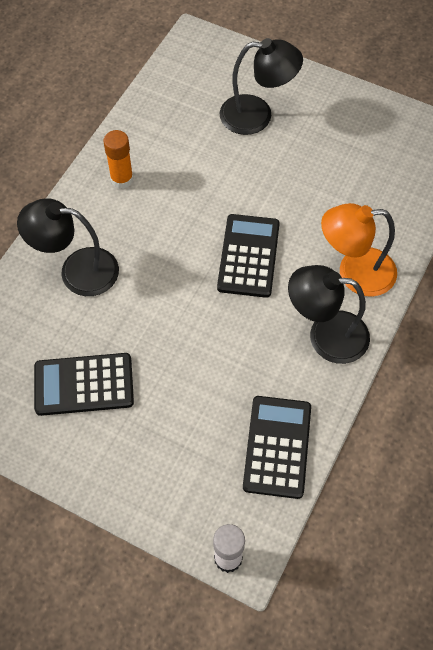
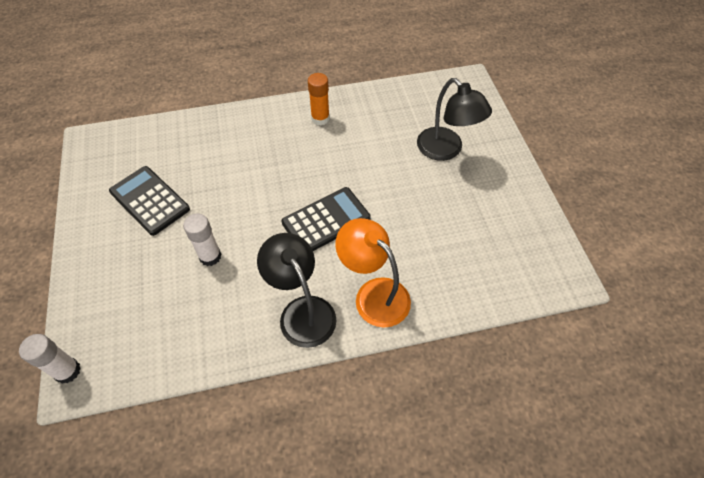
camera: 50 degrees right, 5 degrees down
(77, 270) = (231, 142): black lamp -> none
(203, 371) = (210, 256): none -> white glue stick
(277, 447) = (181, 342): black calculator -> none

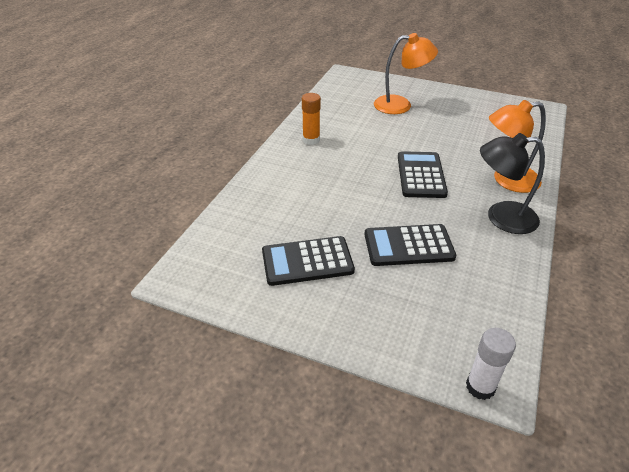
camera: 55 degrees left, 15 degrees down
(210, 256) = (408, 246): white glue stick -> black calculator
(446, 150) = (400, 105): black lamp -> orange lamp

